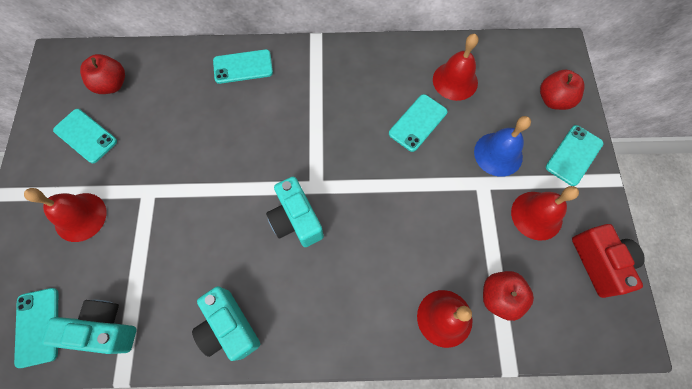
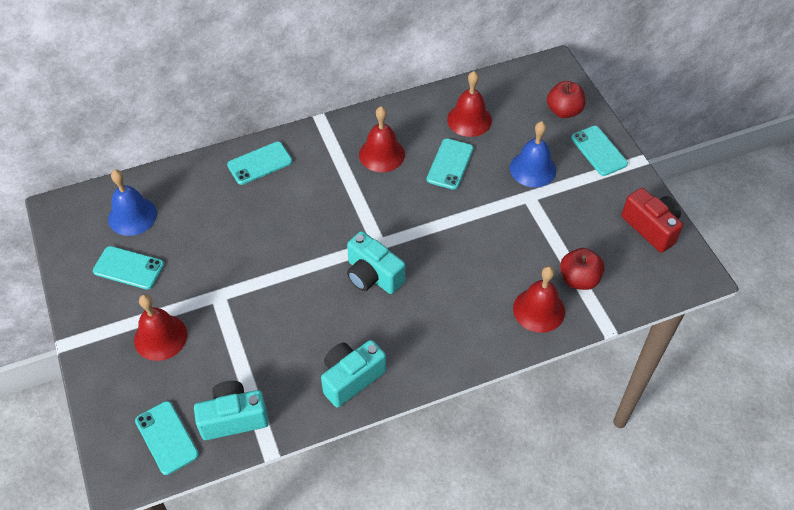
camera: 20 degrees left, 15 degrees down
(112, 85) = (132, 216): red apple -> blue bell
(229, 327) = (351, 378): turquoise camera -> turquoise camera turned 105 degrees clockwise
(536, 215) = (585, 207): red bell -> red bell (382, 154)
(574, 155) = (598, 151): turquoise phone -> turquoise phone turned 45 degrees counterclockwise

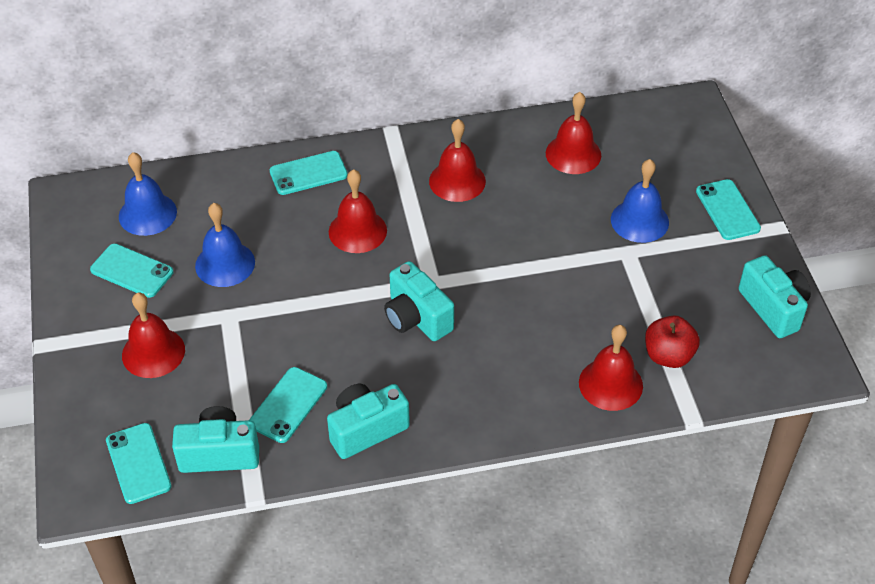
camera: 10 degrees right, 5 degrees down
(206, 251) = (225, 264): none -> blue bell
(310, 207) = (357, 231): none -> red bell
(450, 164) = (538, 202): turquoise phone -> turquoise phone (288, 405)
(564, 111) = (694, 158): red apple -> none
(651, 228) = (773, 308): red camera -> turquoise camera

